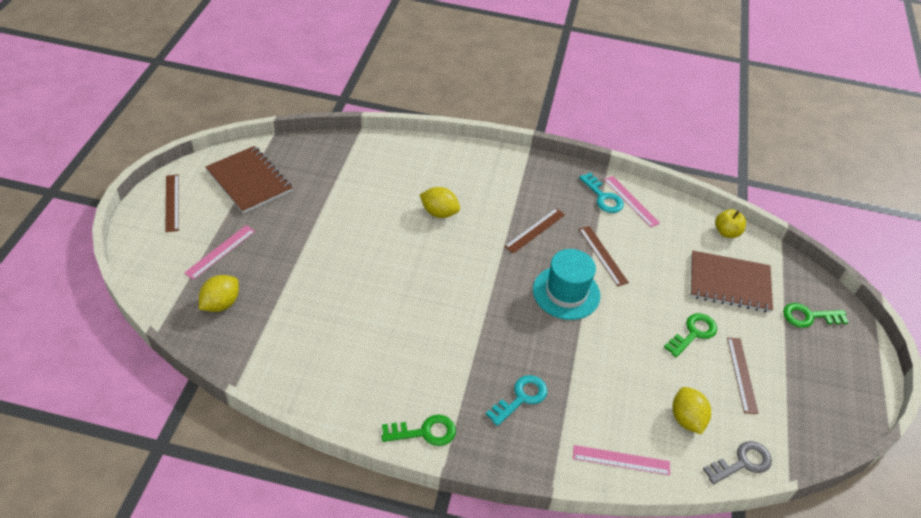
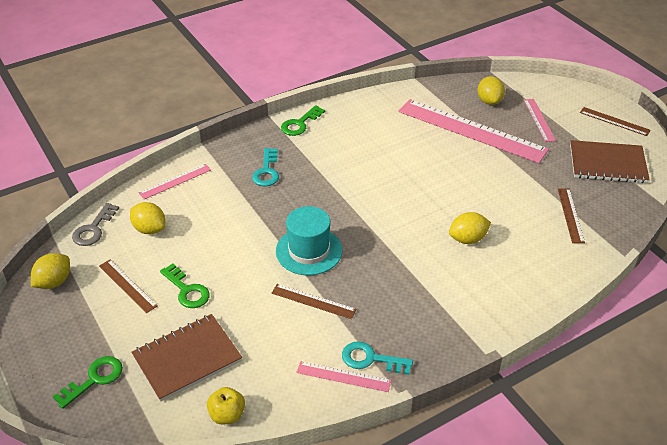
camera: 140 degrees right, 5 degrees down
(289, 289) = (471, 130): none -> pink ruler
(535, 230) = (386, 281): brown ruler -> brown ruler (570, 215)
(693, 333) = (187, 290): green key -> green key turned 45 degrees counterclockwise
(808, 428) = (54, 282): none -> yellow lemon

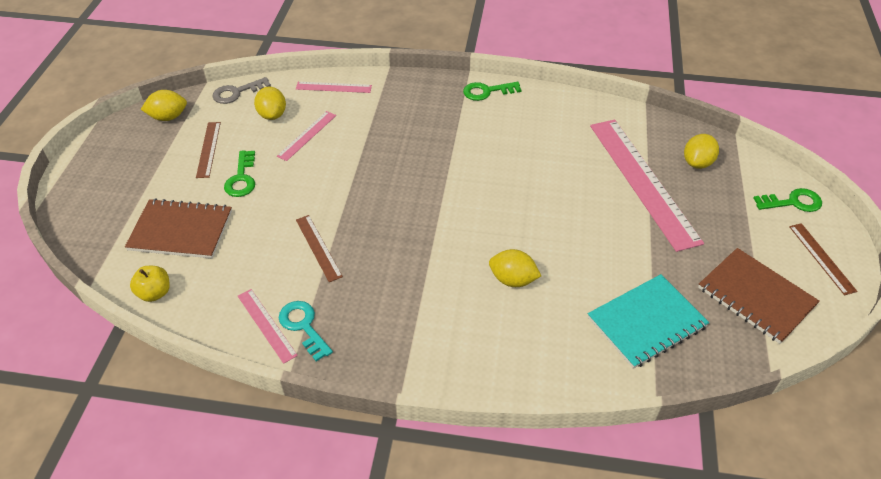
camera: 40 degrees right, 5 degrees up
(94, 379) = (110, 204): green key -> green key (792, 202)
(267, 171) = (411, 117): turquoise key -> none
(309, 251) = (365, 204): turquoise hat -> none
(539, 120) = (731, 209): pink ruler -> pink ruler (307, 135)
(570, 215) = (646, 322): brown ruler -> turquoise notebook

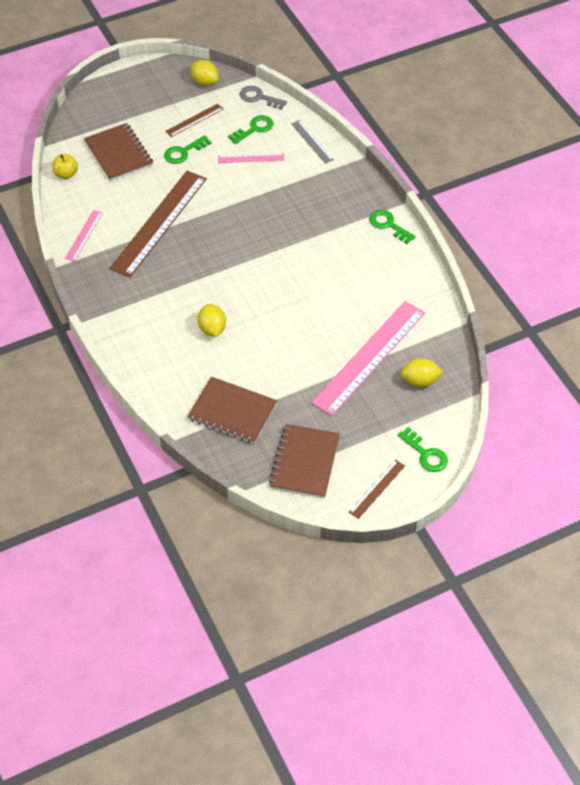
camera: 55 degrees right, 5 degrees up
(272, 115) = (254, 129): yellow lemon -> green key
(303, 326) = (96, 252): turquoise key -> none
(318, 247) = (159, 223): brown ruler -> brown ruler, size x2.18
(333, 87) = (312, 141): pink ruler -> grey ruler
(646, 322) = (232, 412): turquoise notebook -> brown notebook

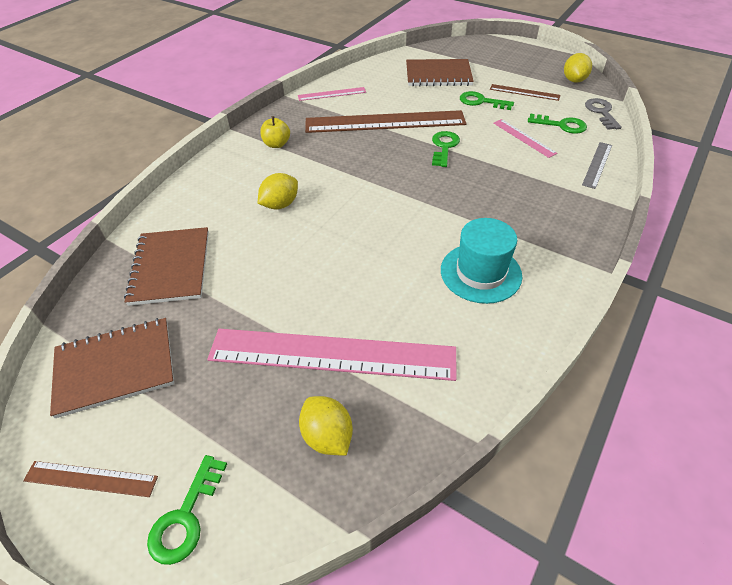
camera: 60 degrees right, 5 degrees down
(66, 174) = (388, 63): yellow apple -> yellow apple (276, 144)
(118, 154) = (438, 75): brown notebook -> brown notebook turned 60 degrees clockwise
(360, 259) = (480, 273): none -> turquoise hat
(388, 225) = (560, 274): green key -> green key (444, 147)

